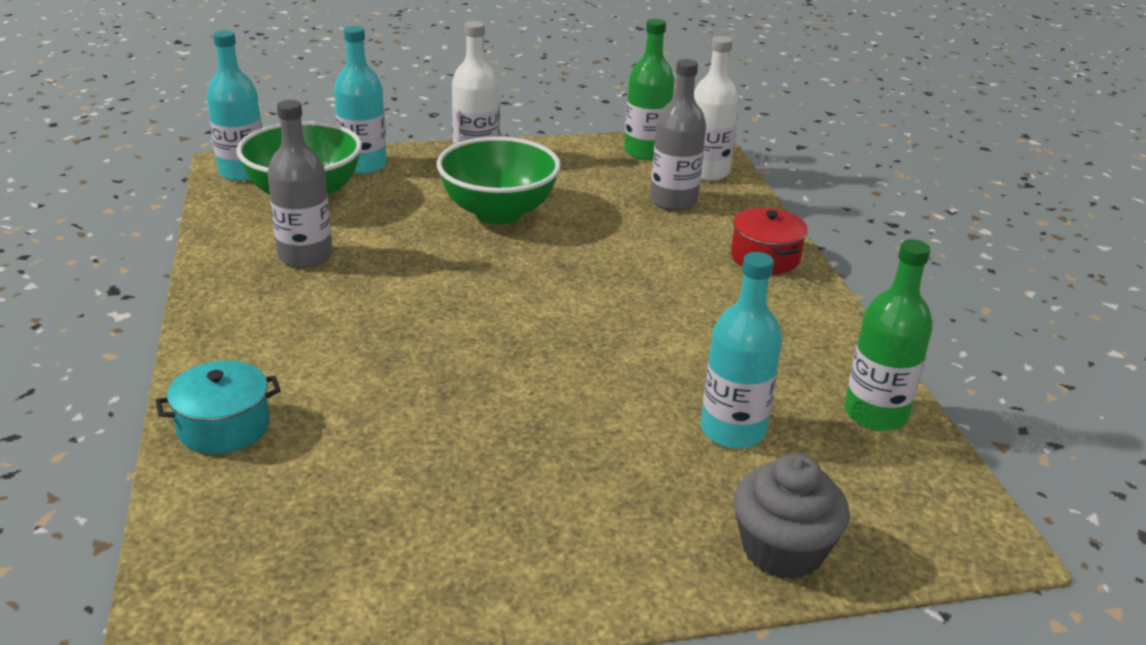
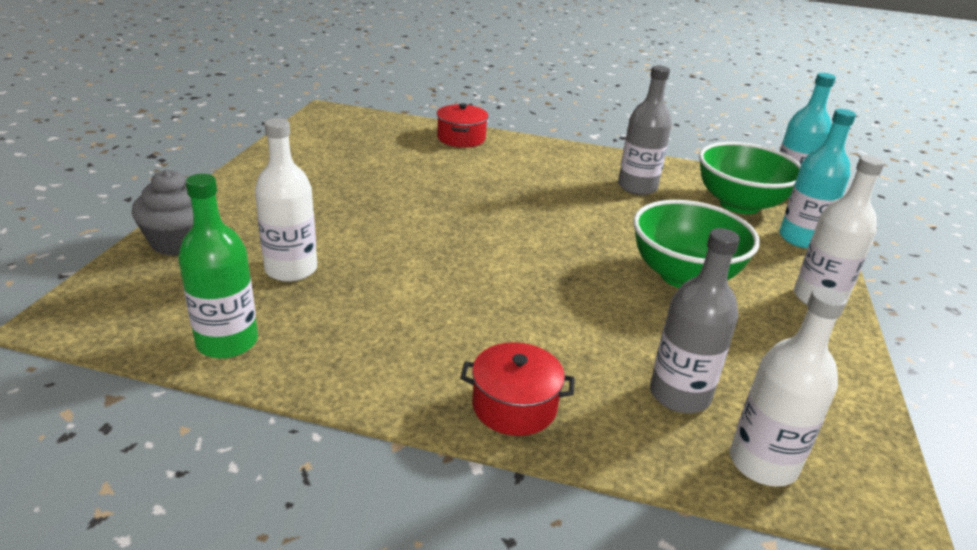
camera: 115 degrees right, 0 degrees up
(224, 426) = (461, 138): turquoise pot -> red pot
(645, 152) = (837, 430): green bottle -> none
(732, 430) = (291, 269): turquoise bottle -> white bottle

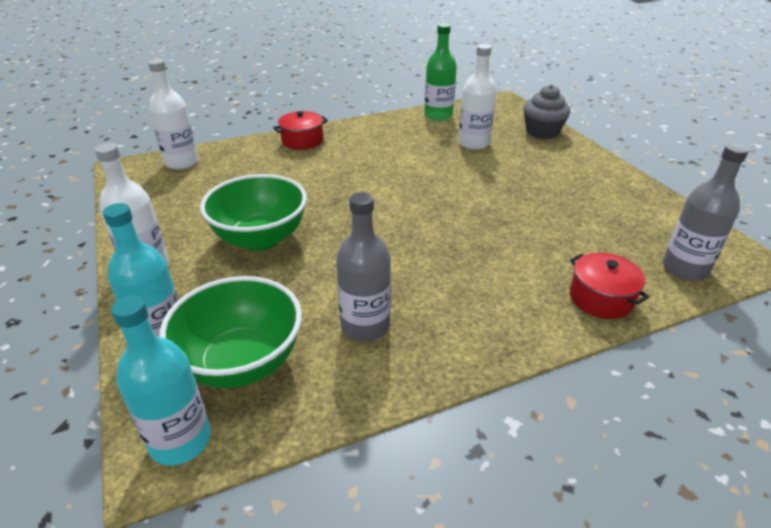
camera: 145 degrees right, 5 degrees up
(679, 394) = (230, 171): grey bottle -> grey bottle (685, 268)

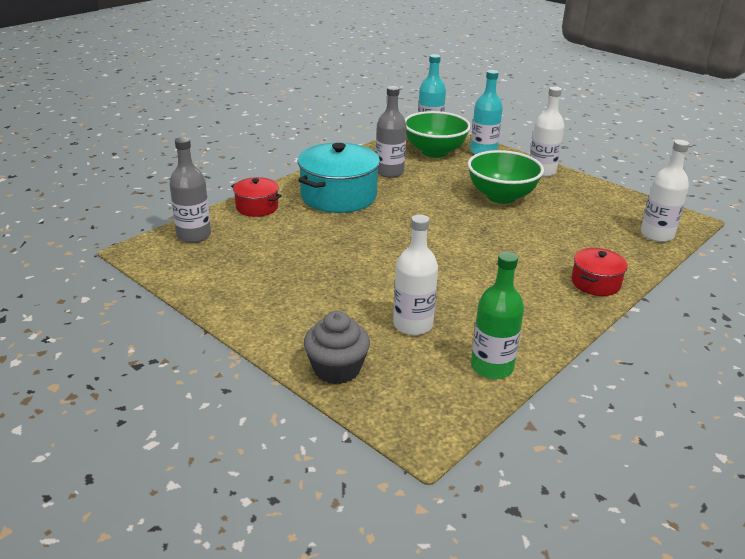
camera: 155 degrees right, 5 degrees down
(474, 291) = (338, 196): none -> turquoise pot

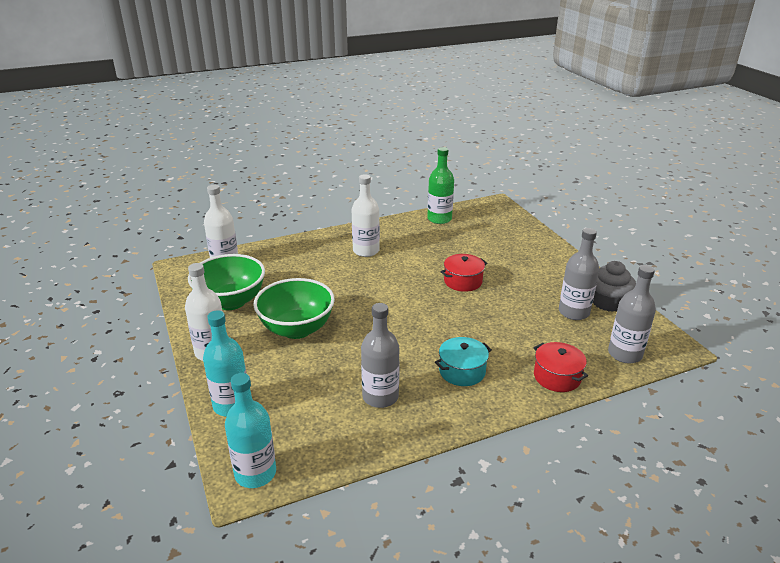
camera: 155 degrees left, 0 degrees up
(248, 264) = (573, 312): none -> grey bottle
(337, 369) = (527, 235): grey cupcake -> grey cupcake (607, 302)
(338, 196) = (462, 371): turquoise pot -> turquoise pot, size x0.54
(413, 325) = (468, 245): white bottle -> white bottle (366, 251)
(434, 152) = (292, 422): green bowl -> green bowl (231, 301)
(595, 283) = (324, 243): red pot -> red pot (463, 281)

